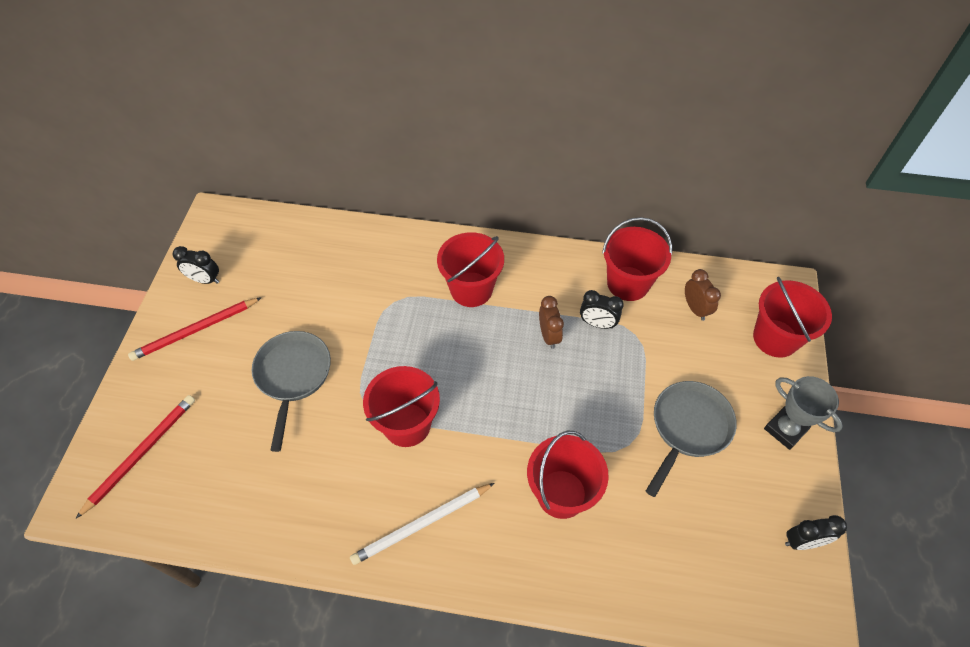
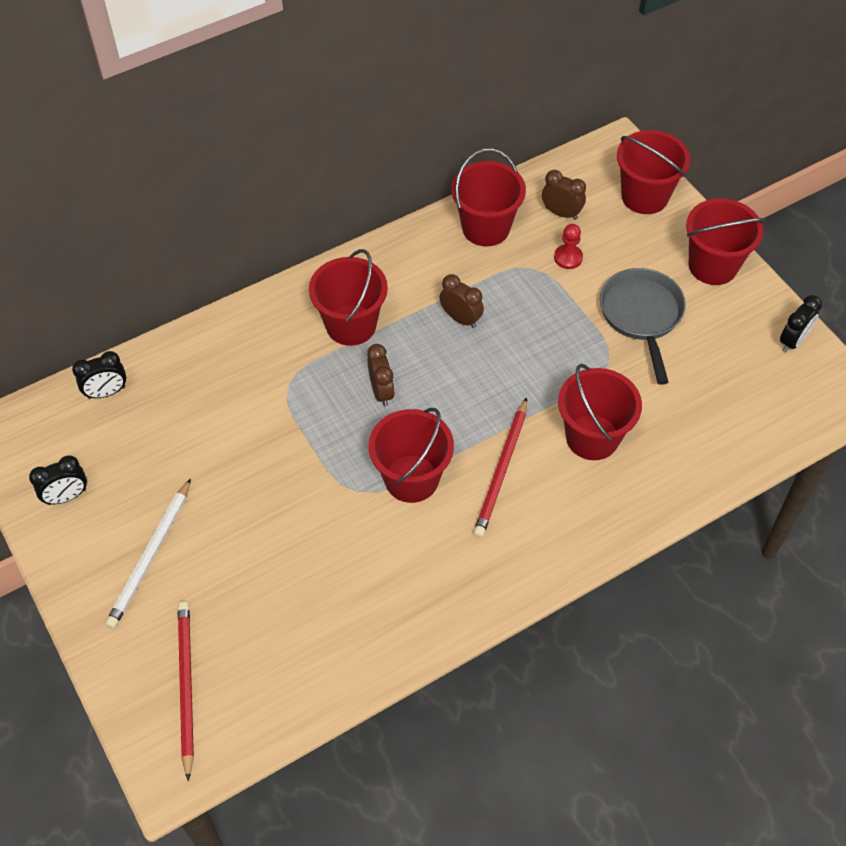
camera: 40 degrees left, 0 degrees up
(195, 330) = (113, 547): red pencil -> red pencil (502, 470)
(293, 376) = (261, 515): grey pan -> none
(421, 524) = (505, 544): white pencil -> white pencil (150, 556)
(446, 349) = (381, 392): none -> brown clock
(597, 324) = (492, 280): black clock -> black clock (106, 392)
(670, 345) = (568, 257): none -> red pawn
(785, 429) = (712, 266): grey trophy -> red bucket

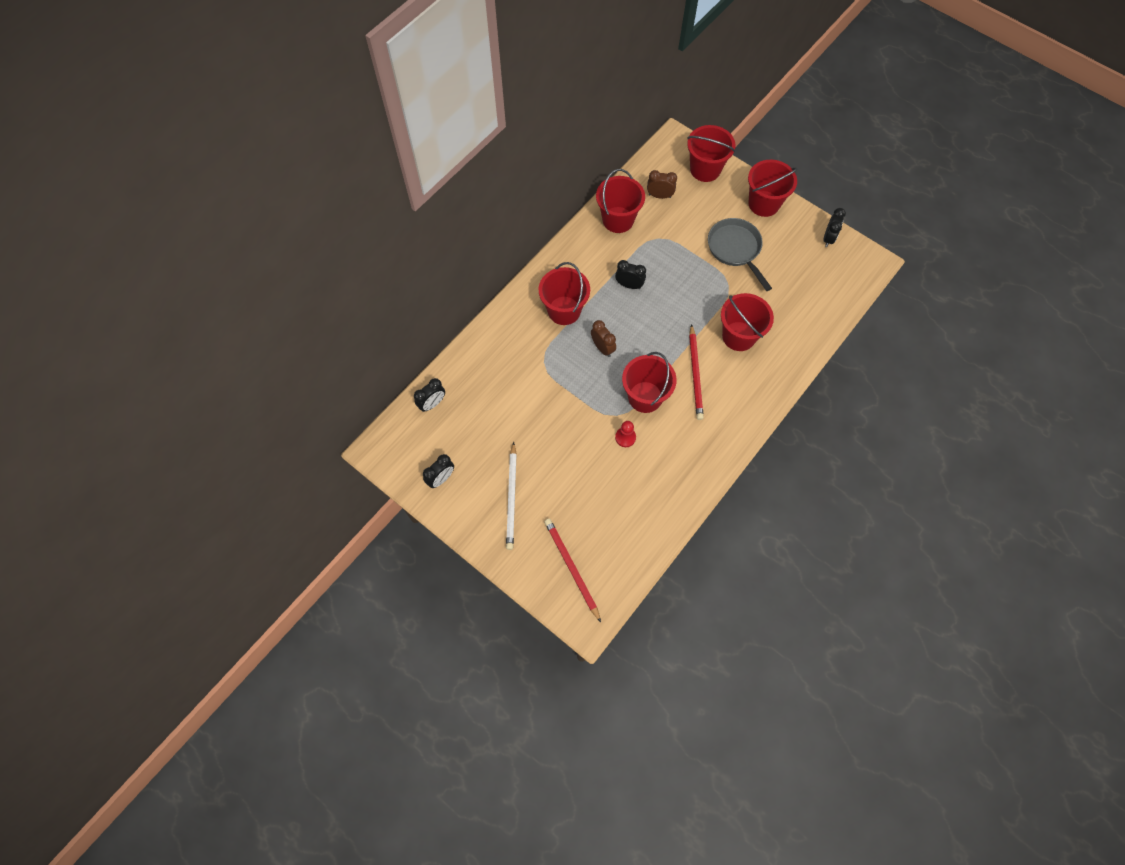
camera: 20 degrees left, 10 degrees up
(460, 319) = (629, 285): brown clock -> black clock
(568, 257) = (676, 224): red pawn -> red pawn (625, 437)

